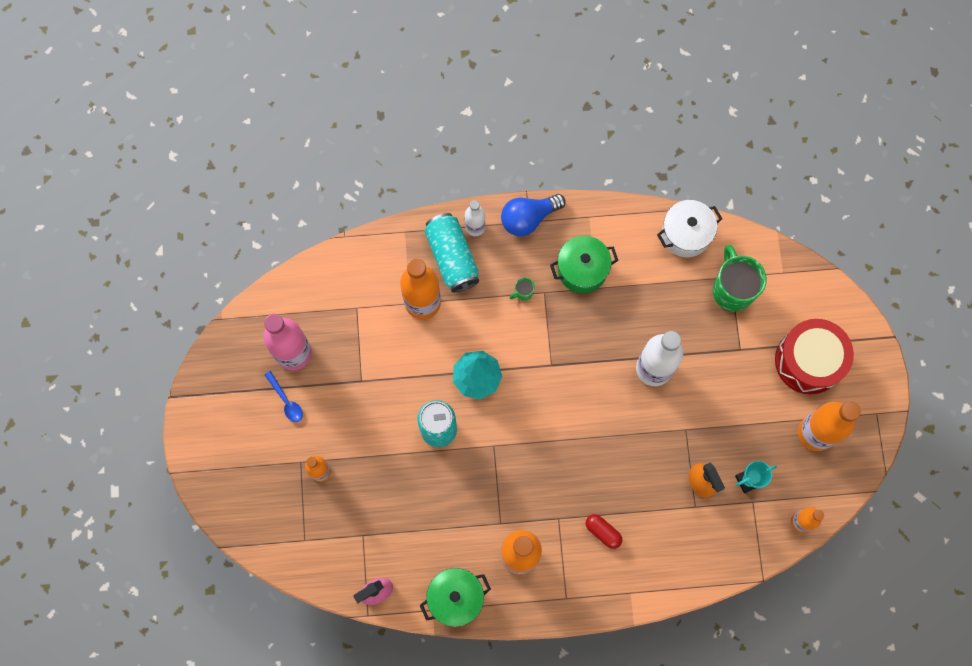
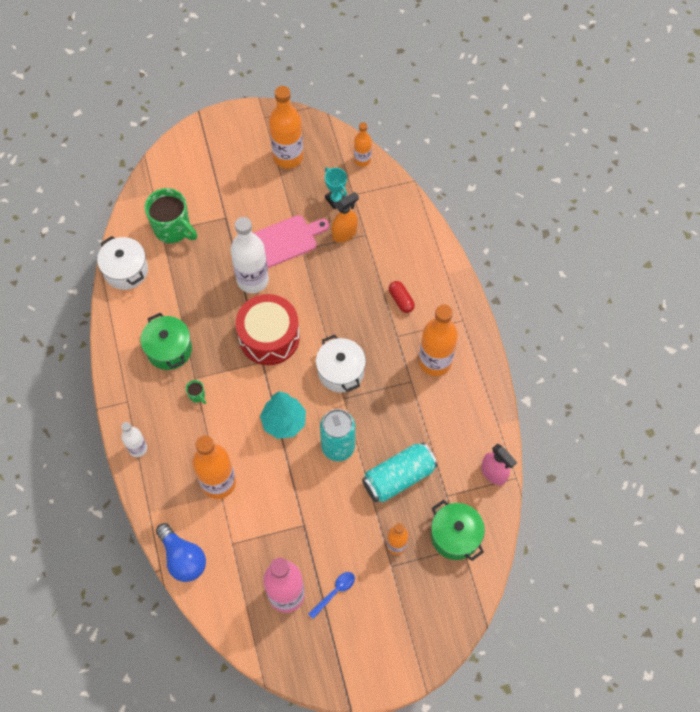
camera: 100 degrees left, 10 degrees down
(452, 257) = (170, 464): turquoise can -> turquoise can (399, 477)
(455, 598) = (483, 407): green pot -> green pot (455, 536)
(525, 448) = (340, 372): none -> white pot
(528, 218) = (124, 402): blue light bulb -> blue light bulb (183, 558)
(603, 532) = (401, 300): red capsule -> red capsule turned 60 degrees counterclockwise
(700, 414) = (286, 240): none -> pink cutting board
(732, 290) = (173, 229): green mug -> green mug turned 120 degrees counterclockwise
(808, 361) = (228, 167): red drum -> red drum (269, 337)

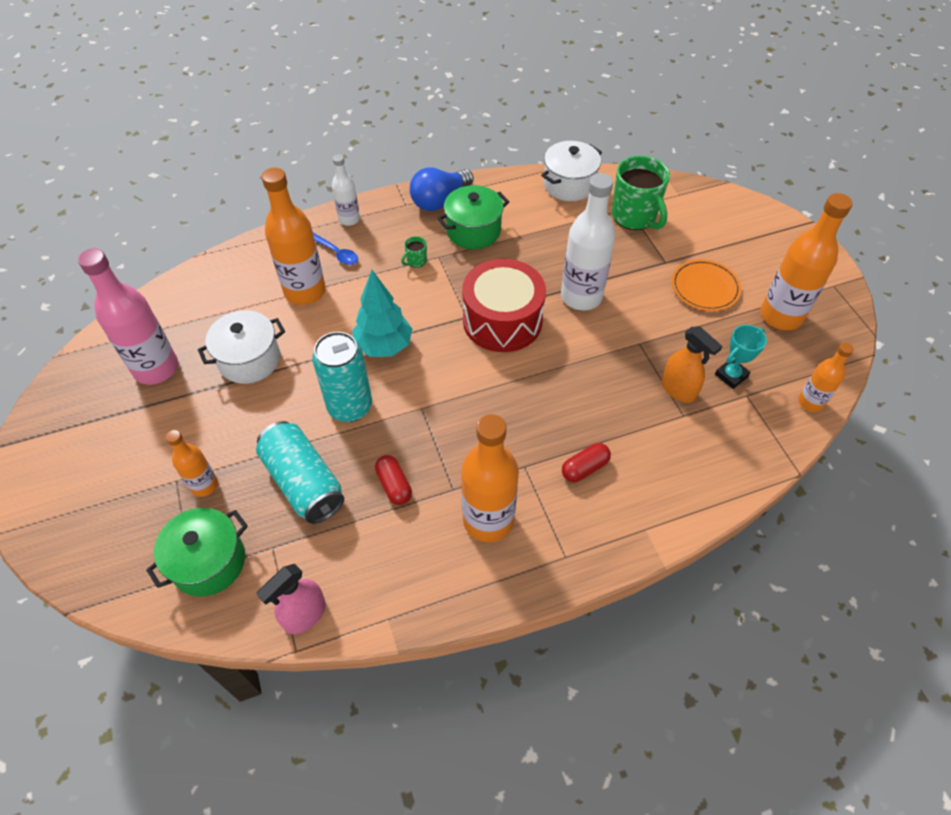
camera: 85 degrees right, 10 degrees down
(173, 229) = (634, 217): green mug -> green mug turned 60 degrees counterclockwise
(183, 558) = (216, 270): blue light bulb -> blue light bulb (439, 200)
(255, 197) = (705, 287): none -> orange plate
(286, 240) = (649, 325): pink cutting board -> none
(335, 592) = (151, 418): blue spoon -> blue spoon (337, 253)
(340, 372) = (460, 401): white pot -> white pot (249, 360)
(405, 418) = (394, 485): none -> red capsule

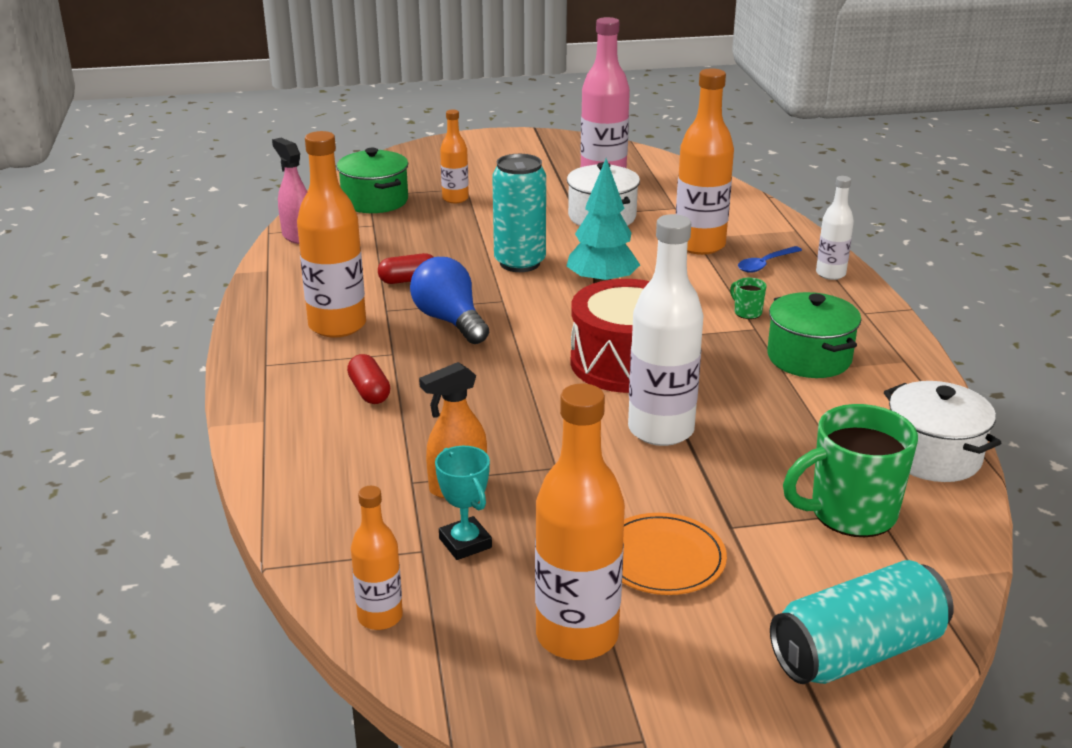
camera: 100 degrees right, 25 degrees down
(303, 482) = (436, 239): turquoise can -> turquoise can (857, 652)
(439, 200) = (876, 337): blue light bulb -> blue light bulb (450, 321)

